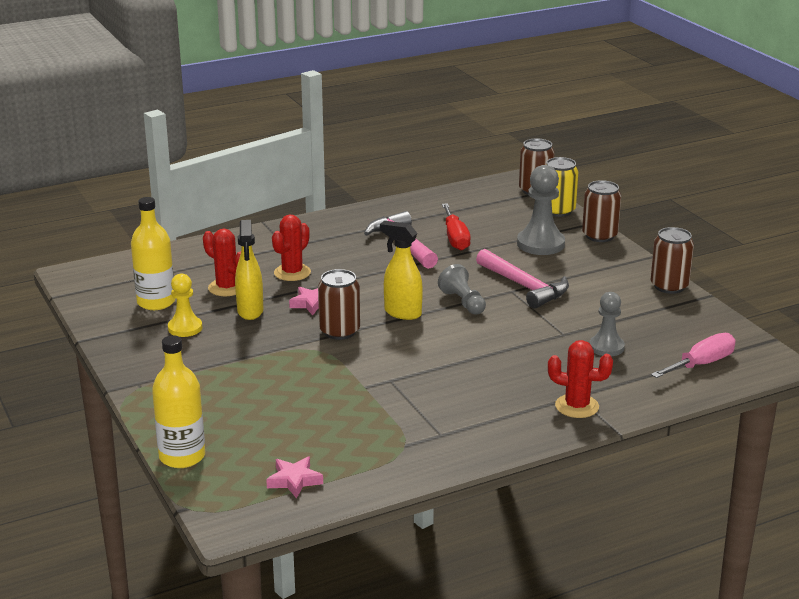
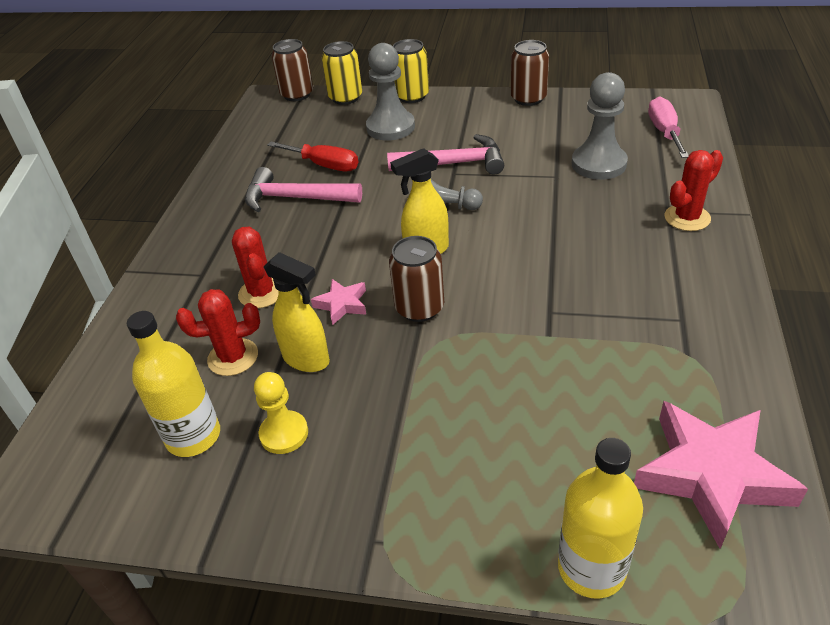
camera: 50 degrees left, 15 degrees up
(294, 480) = (711, 475): pink star -> pink star, size x2.09
(599, 236) = (412, 96): brown can -> yellow can
(606, 347) = (598, 164): grey pawn -> grey pawn, size x1.57

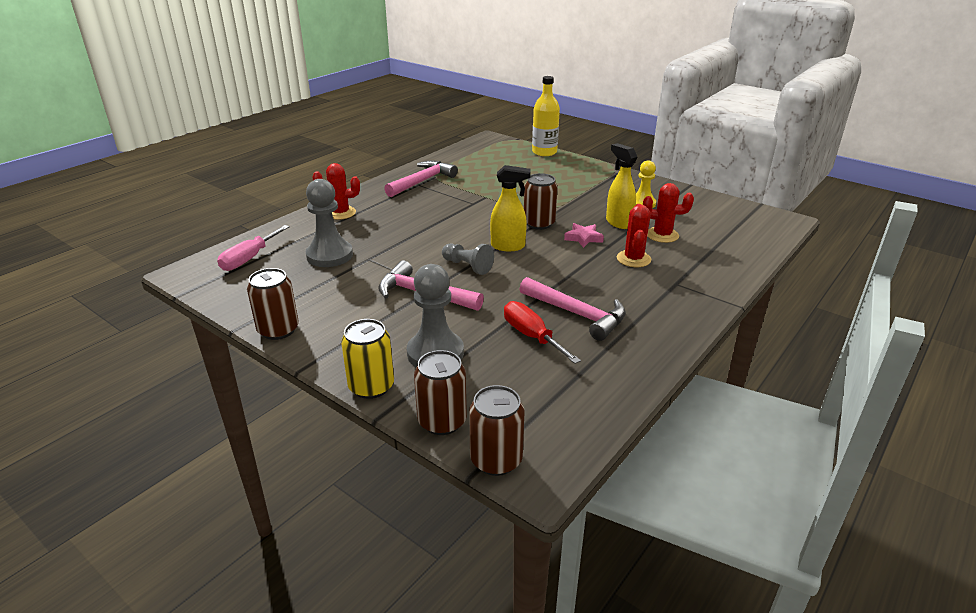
camera: 155 degrees left, 10 degrees down
(193, 436) = (690, 214): yellow bottle -> none
(345, 98) = (442, 421): yellow can -> brown can
(686, 329) = (422, 181): none -> pink hammer
(711, 475) = (478, 154): pink star -> none

